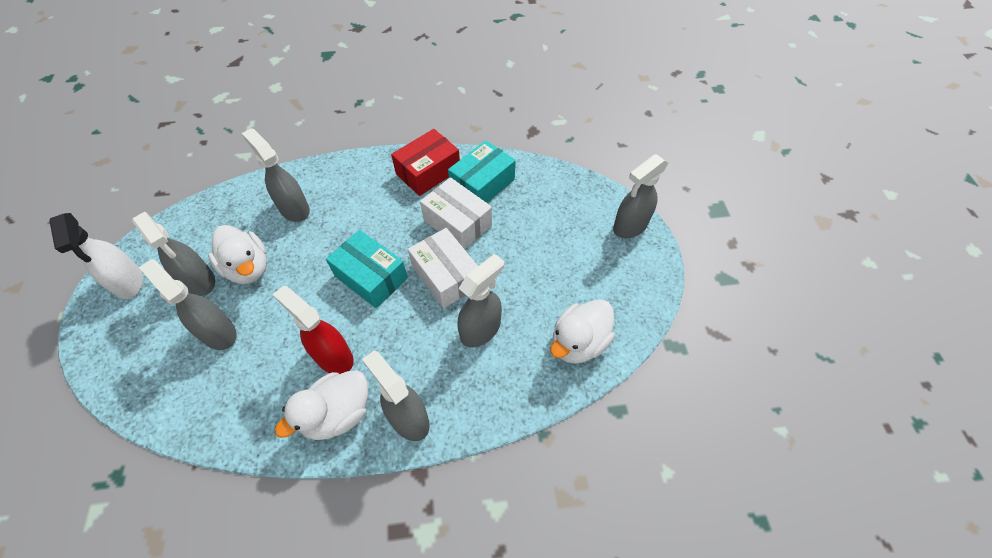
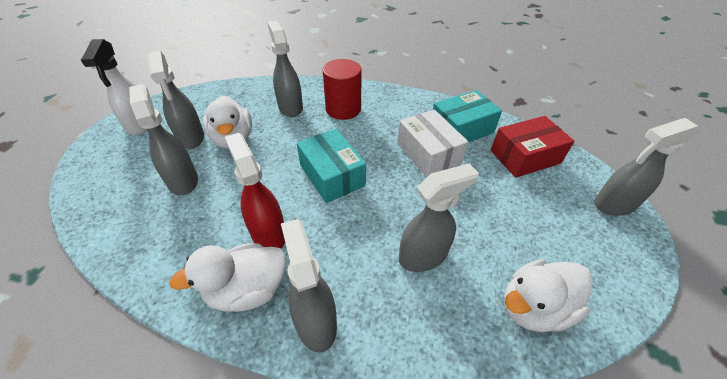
camera: 20 degrees right, 10 degrees down
(353, 194) = (343, 109): none -> red cylinder
(428, 172) = (414, 108): red box -> red box (525, 157)
(446, 276) = (403, 195): white box -> none

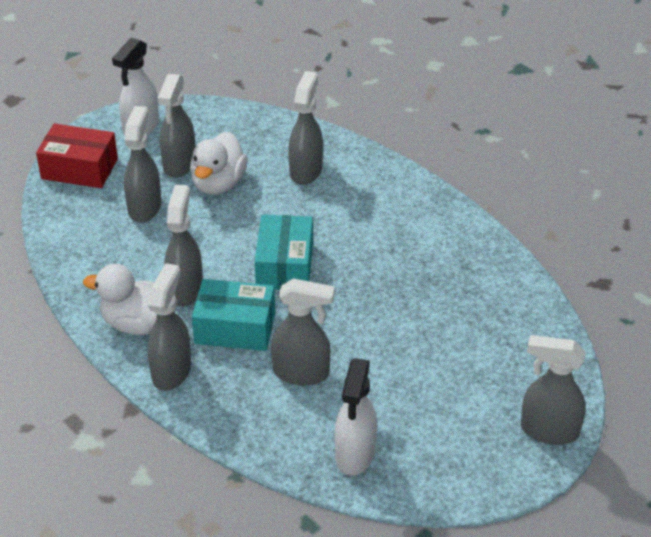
camera: 35 degrees right, 5 degrees down
(268, 233) = (185, 289): red spray bottle -> grey spray bottle
(343, 109) = (363, 198): red cylinder -> none
(428, 153) = (407, 290): white box -> none
(461, 129) = (476, 282): turquoise box -> turquoise box (235, 328)
(525, 157) = (513, 343): red box -> red box (79, 169)
(534, 307) = (355, 454): white duck -> white spray bottle

